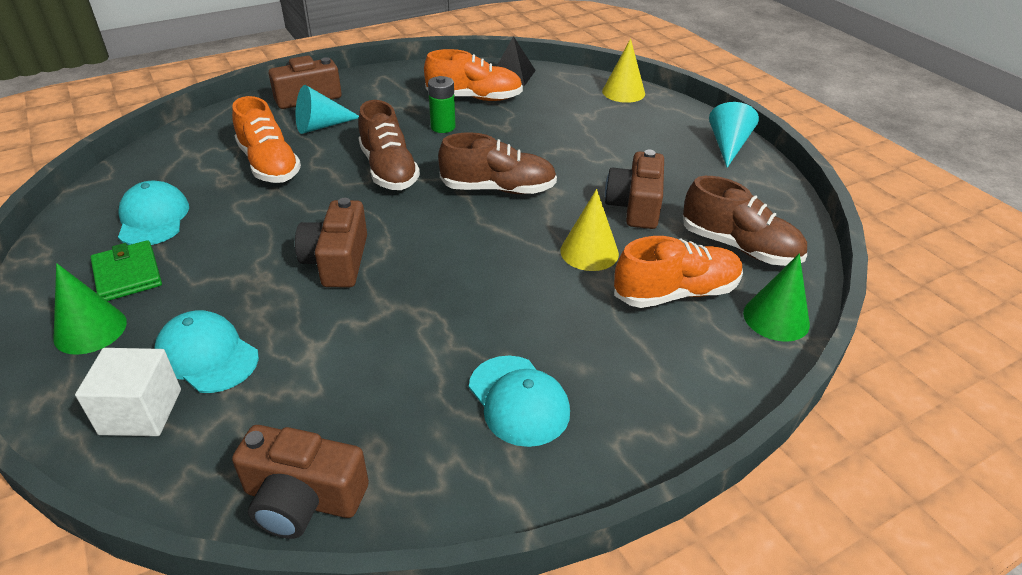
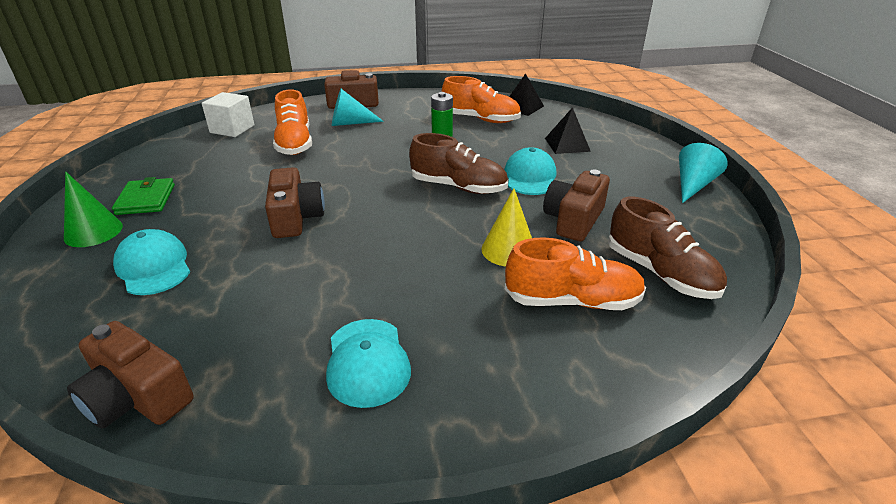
camera: 20 degrees right, 5 degrees down
(141, 411) = (79, 297): white cube -> white cube (232, 129)
(153, 218) = (191, 166): turquoise cap -> turquoise cap (530, 177)
(337, 261) = (296, 218): brown camera -> brown camera turned 150 degrees clockwise
(389, 170) = (379, 160): brown shoe -> none
(585, 117) = (567, 144): none -> black pyramid
(623, 92) = (613, 131): yellow cone -> none
(776, 318) = (667, 347): green cone -> none

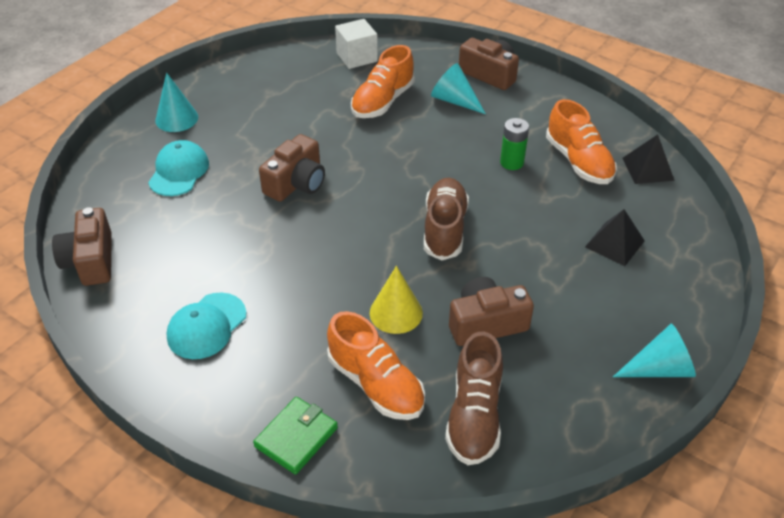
camera: 45 degrees right, 10 degrees up
(93, 232) = (176, 119): green cone -> turquoise cone
(146, 199) = (229, 105): green wallet -> green wallet (296, 437)
(458, 187) = (444, 229): brown shoe -> brown shoe turned 150 degrees counterclockwise
(530, 177) = (519, 257): turquoise cap -> none

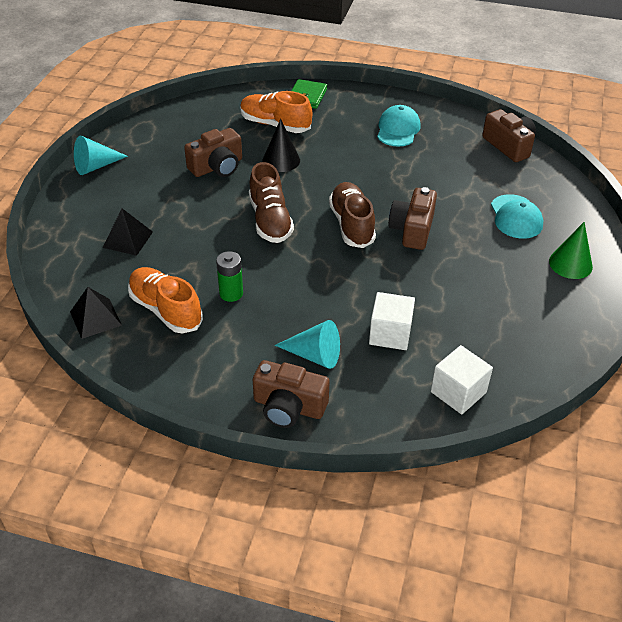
camera: 160 degrees right, 0 degrees up
(176, 119) = (570, 264): turquoise cone -> green cone
(382, 102) = (390, 334): orange shoe -> white cube
(396, 313) = (281, 160): yellow cone -> black cone
(474, 416) = (210, 123): brown shoe -> brown shoe (351, 225)

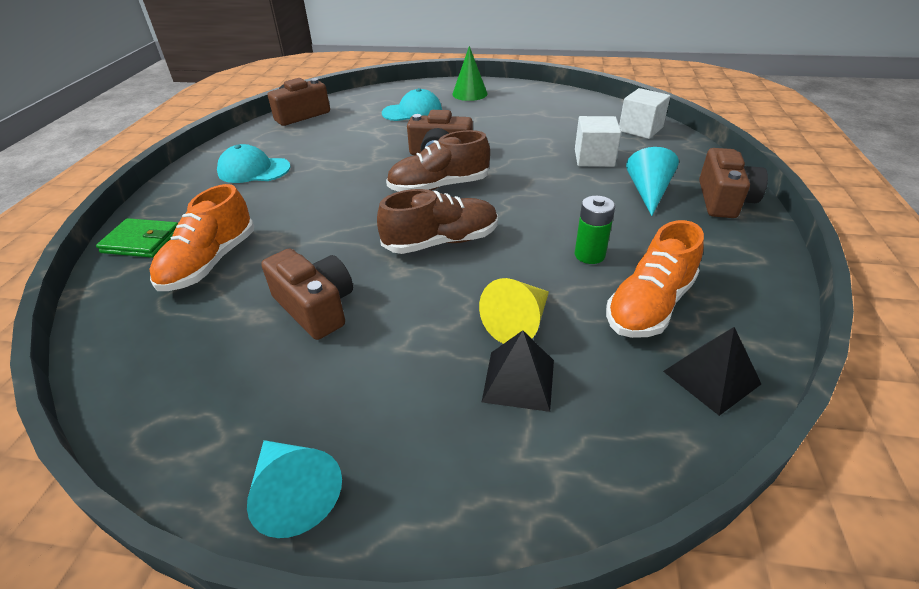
camera: 95 degrees left, 5 degrees down
(172, 246) = (519, 323): none -> yellow cone
(281, 160) = (306, 247): black cone -> none

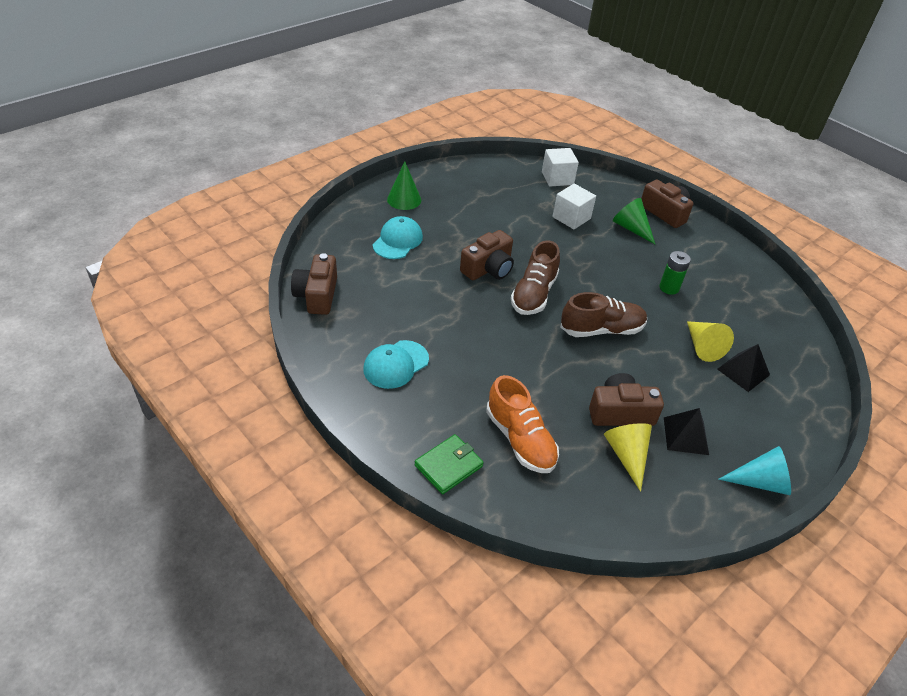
camera: 55 degrees left, 5 degrees up
(244, 341) = (627, 456): none -> yellow cone
(441, 242) = (601, 330): brown shoe -> brown shoe turned 60 degrees clockwise
(648, 192) = (631, 228): turquoise cone -> green cone
(649, 305) = (726, 298): orange shoe -> none
(711, 377) = (785, 316): black pyramid -> black pyramid (686, 435)

